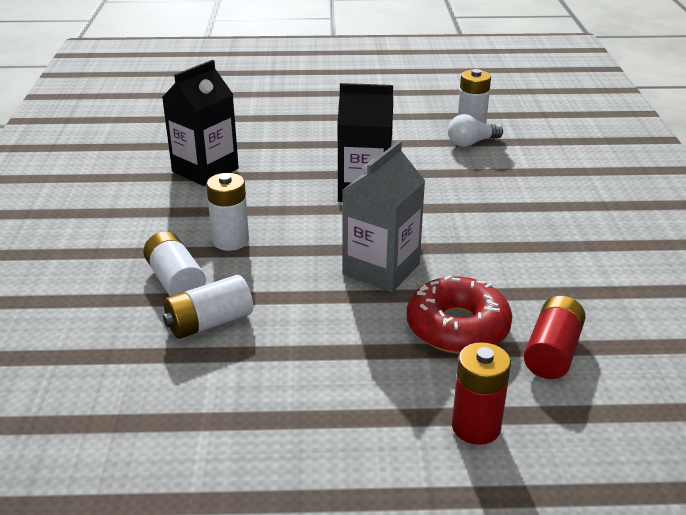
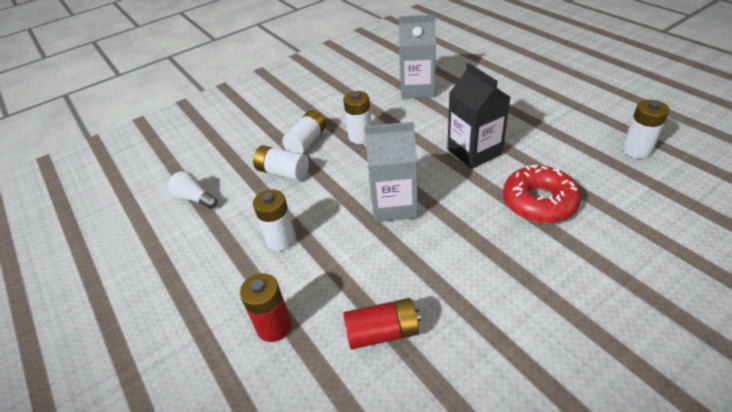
camera: 60 degrees right, 10 degrees up
(205, 170) = (417, 89): black carton -> grey carton
(338, 371) = (281, 240): none -> white battery
(457, 327) = (366, 270): red donut -> red donut (539, 202)
(471, 143) = (610, 163): white light bulb -> white light bulb (194, 198)

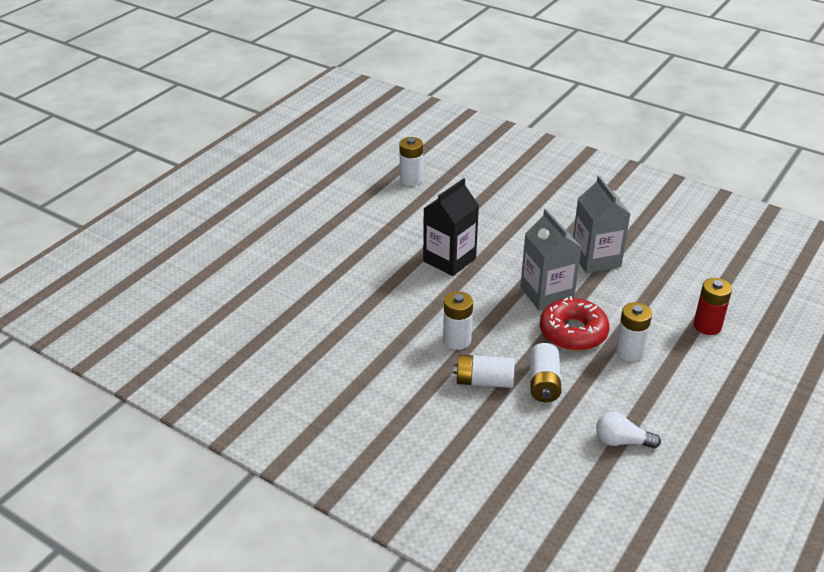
camera: 115 degrees left, 5 degrees down
(194, 198) = (622, 441): white light bulb -> white light bulb turned 90 degrees clockwise
(382, 332) = (670, 273): red battery -> none
(417, 89) = (345, 316): grey carton -> grey carton (596, 259)
(539, 202) = (500, 220): red donut -> red donut (573, 332)

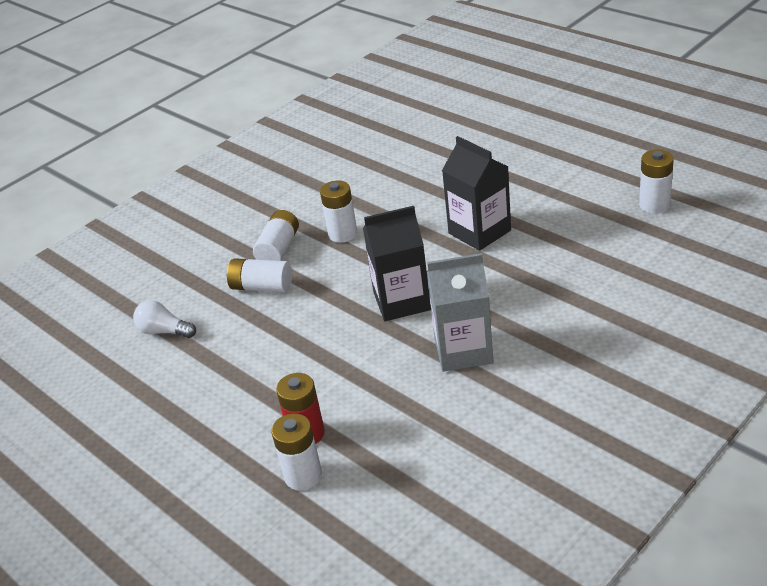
camera: 105 degrees right, 0 degrees up
(546, 294) = (401, 301): grey carton -> black carton
(573, 332) = (330, 315): red donut -> none
(622, 441) = (164, 331): white light bulb -> white light bulb turned 90 degrees counterclockwise
(629, 351) = (285, 356): white battery -> white battery (303, 476)

